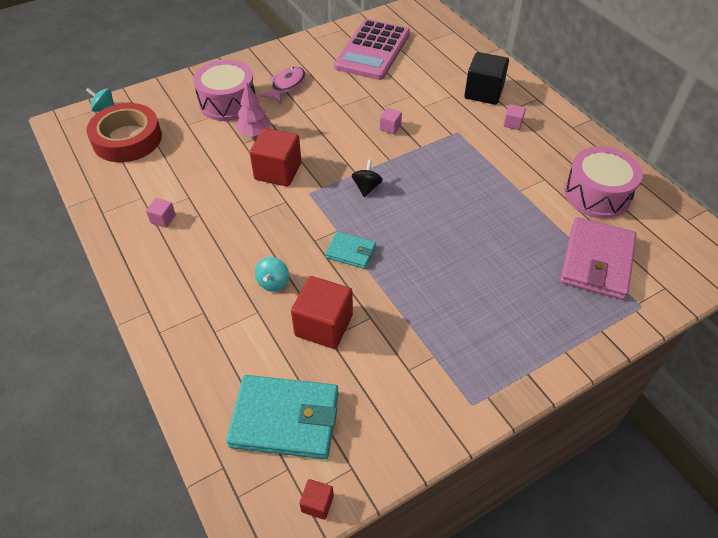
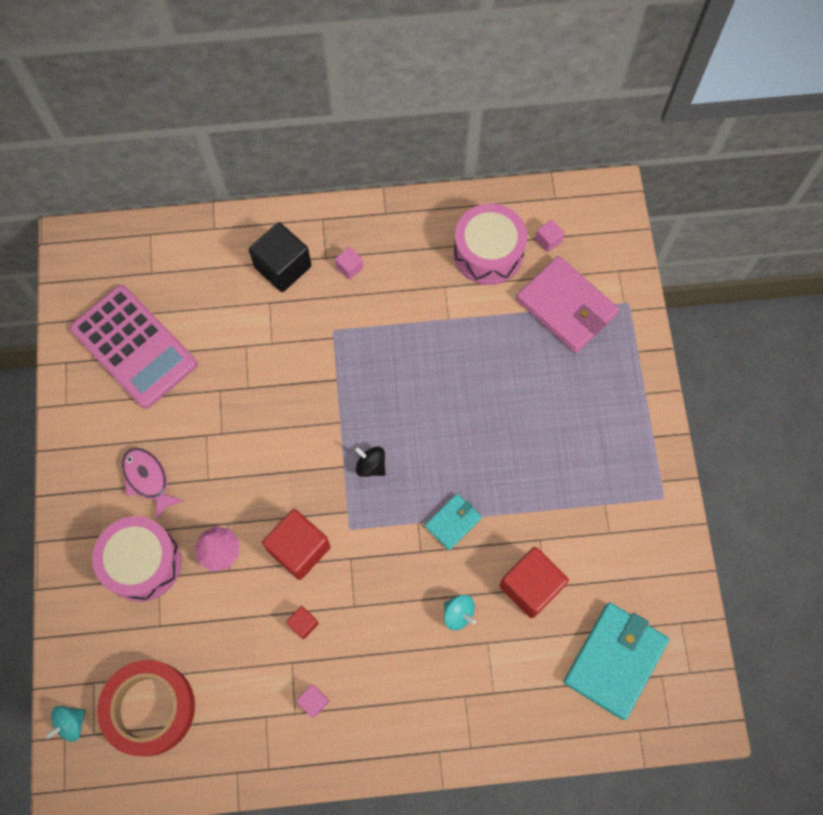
camera: 65 degrees left, 20 degrees up
(317, 503) = (700, 663): red cube -> red cube (303, 624)
(390, 127) = (288, 396): pink cube -> pink cube (548, 240)

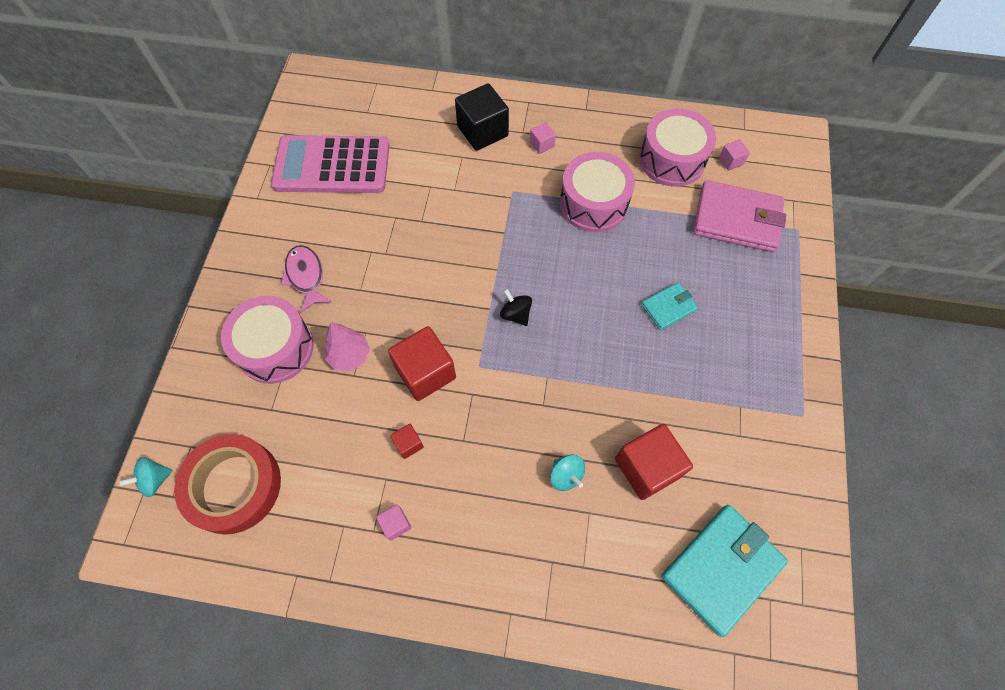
camera: 15 degrees right, 5 degrees down
(134, 347) = (332, 165): pink calculator -> pink calculator turned 120 degrees clockwise
(419, 324) = (593, 203): none -> pink drum
(452, 522) = (582, 385): turquoise wallet -> turquoise wallet (668, 307)
(566, 306) = (736, 219): pink wallet -> pink wallet turned 45 degrees counterclockwise

